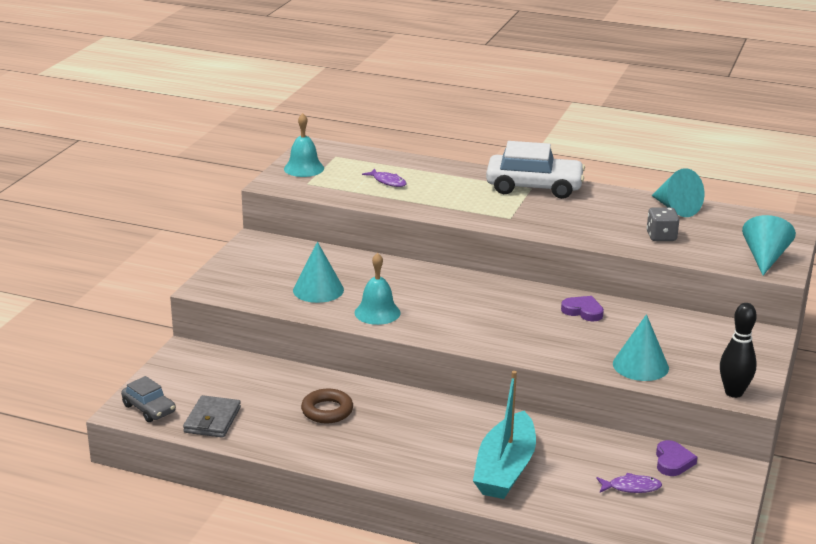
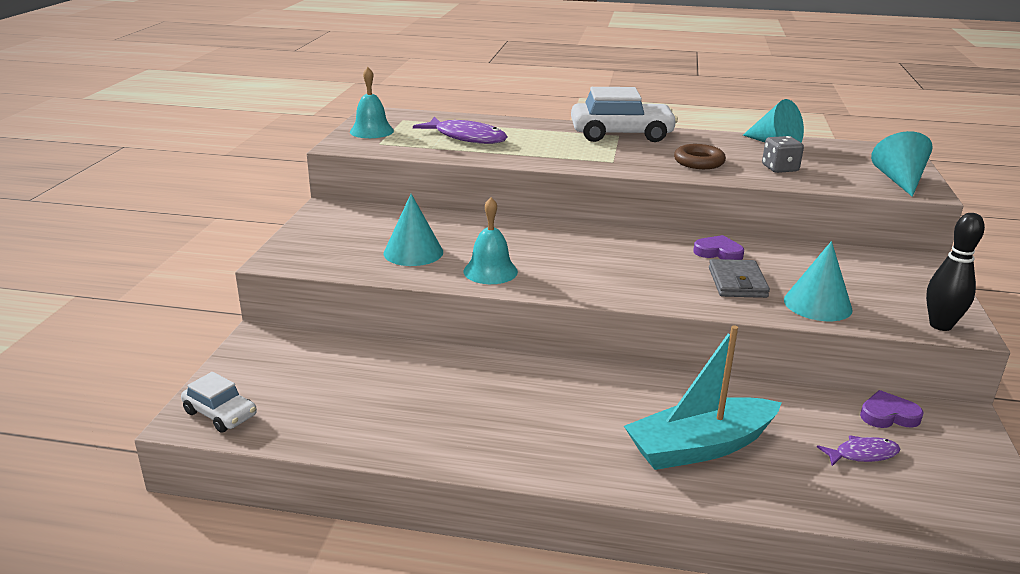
camera: 10 degrees left, 0 degrees up
(149, 409) = (220, 414): grey car -> white car
(212, 420) = (307, 420): grey wallet -> grey wallet (737, 282)
(327, 411) = (452, 394): brown ring -> brown ring (699, 162)
(388, 182) = (466, 137): purple fish -> purple fish, size x1.84
(505, 469) = (700, 447): turquoise boat -> turquoise boat turned 60 degrees clockwise
(673, 461) = (888, 415): purple heart -> purple heart turned 90 degrees counterclockwise

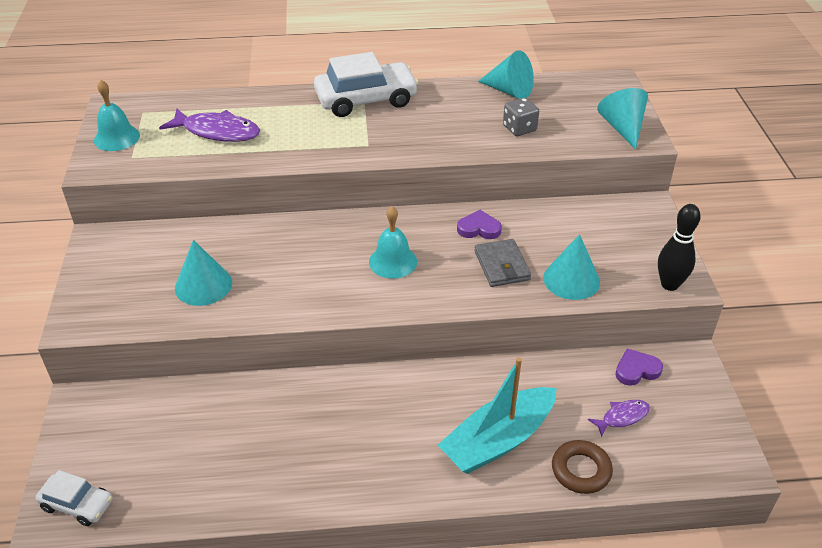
camera: 15 degrees left, 15 degrees up
(490, 271) = (283, 296): turquoise bell -> turquoise bell (393, 261)
(699, 162) = (446, 132): brown ring -> brown ring (581, 470)

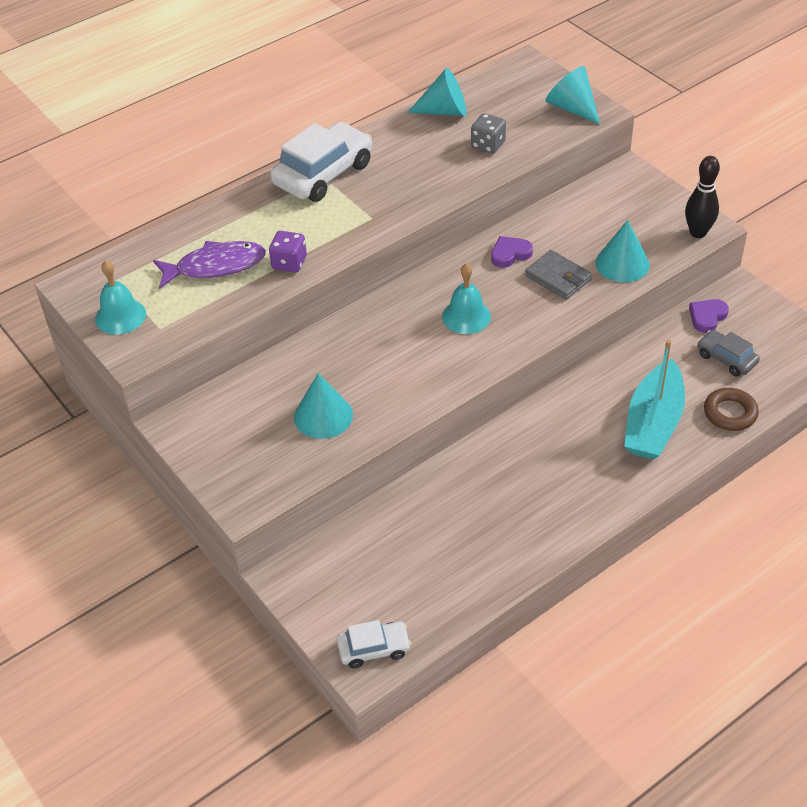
camera: 30 degrees left, 5 degrees up
(271, 151) = (289, 263): none -> purple dice
(622, 417) = (726, 359): purple fish -> grey car

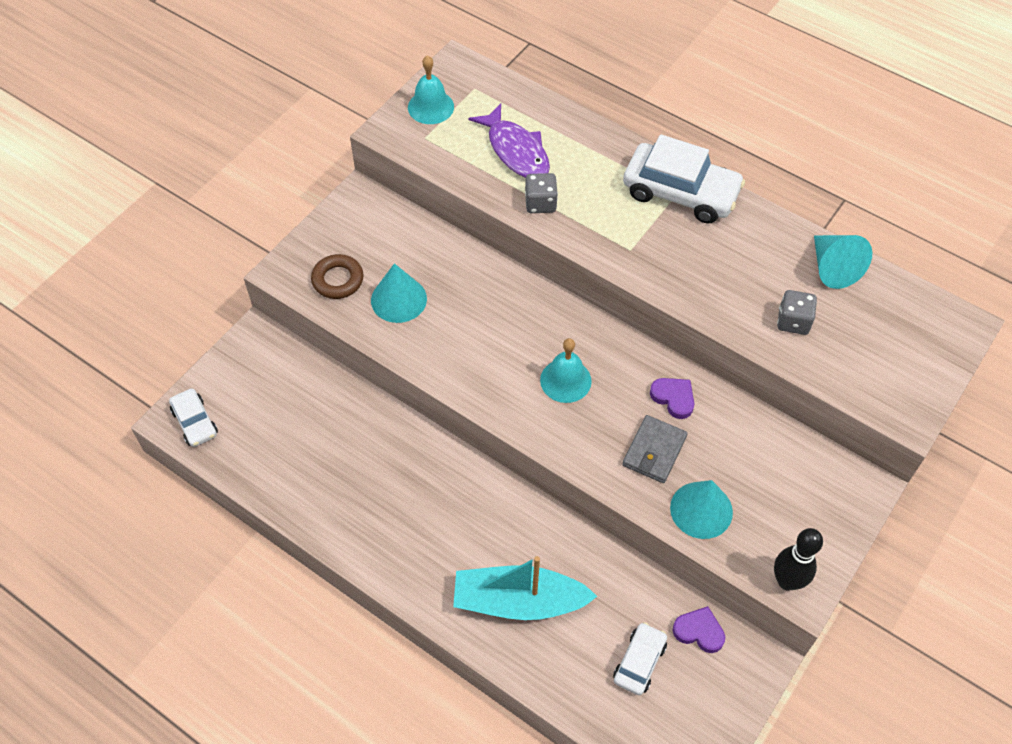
camera: 70 degrees right, 10 degrees up
(289, 263) = (540, 203): purple dice -> grey dice
(572, 108) = (900, 389): turquoise cone -> none
(726, 359) = (639, 662): grey car -> white car
(730, 413) = (557, 677): brown ring -> brown ring (338, 280)

